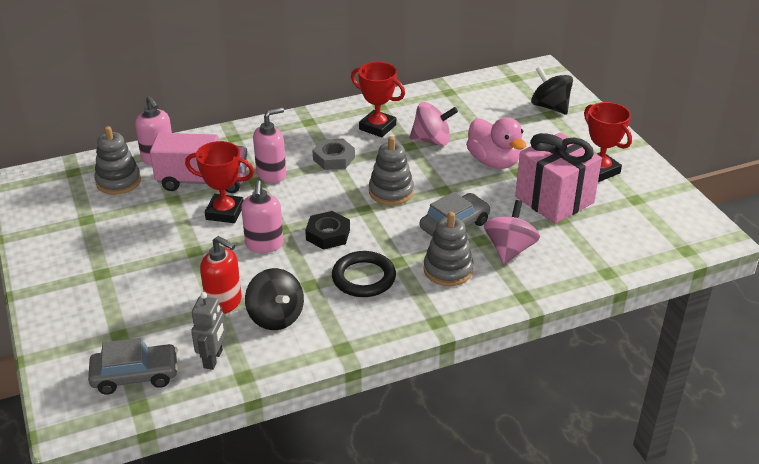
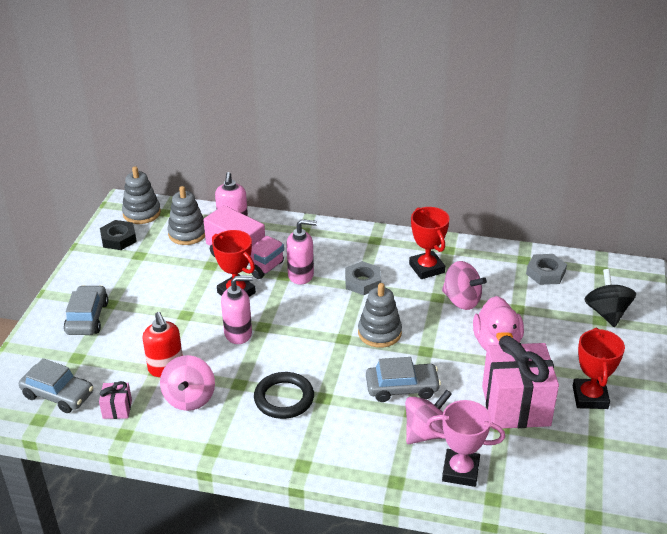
camera: 35 degrees right, 0 degrees up
(91, 296) = (87, 318): none -> grey car
(213, 359) = (117, 409): grey robot -> pink gift
(264, 244) = (238, 333): pink soap dispenser -> pink soap dispenser turned 135 degrees counterclockwise
(275, 317) = (189, 398): black spinning top -> pink spinning top
(328, 234) = (293, 347): black nut -> black nut (118, 239)
(448, 270) = (356, 425): grey stacking toy -> grey stacking toy (141, 213)
(476, 95) = (545, 273): none -> grey nut
(564, 265) = (460, 471): none -> pink trophy

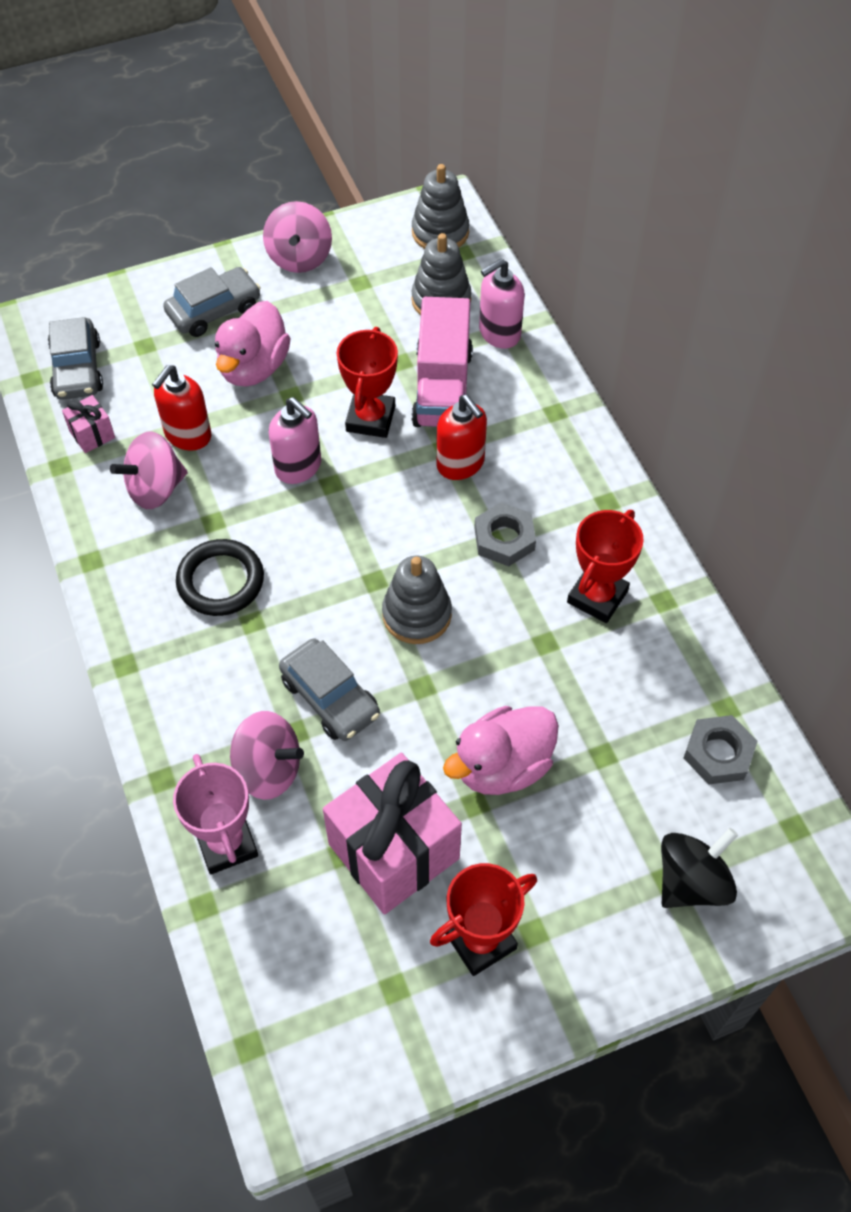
camera: 55 degrees right, 20 degrees up
(118, 239) = (373, 244): black nut -> none
(149, 320) = (254, 367): none -> pink duck
(301, 275) = (460, 464): pink soap dispenser -> red soap dispenser
(461, 300) = (562, 675): pink spinning top -> pink spinning top (299, 257)

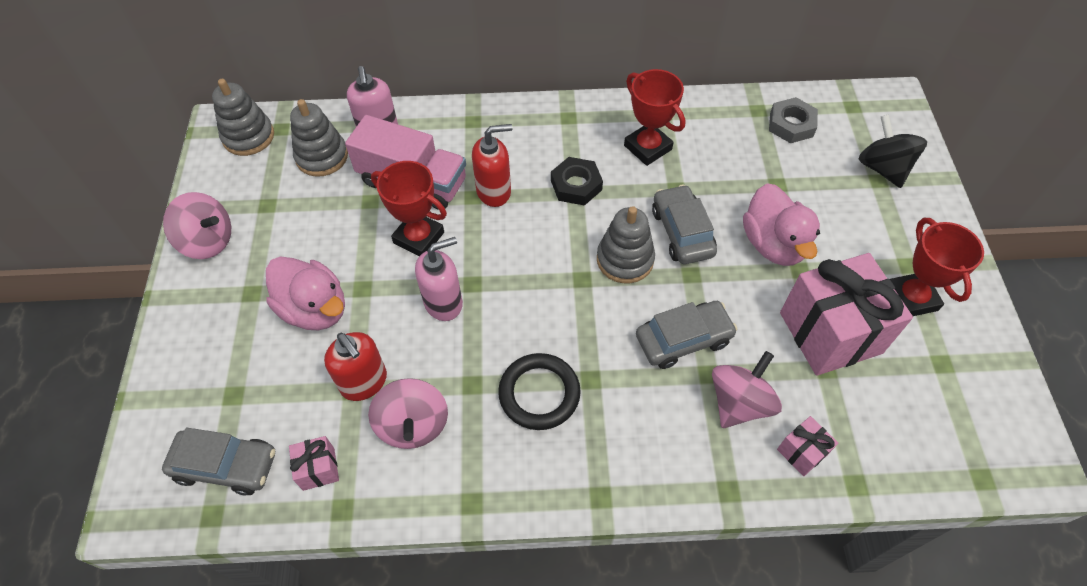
camera: 70 degrees left, 0 degrees up
(214, 310) = (227, 324): grey car -> grey car (682, 232)
(226, 843) = (801, 452): pink trophy -> pink gift
(504, 539) = (576, 185): grey nut -> black nut

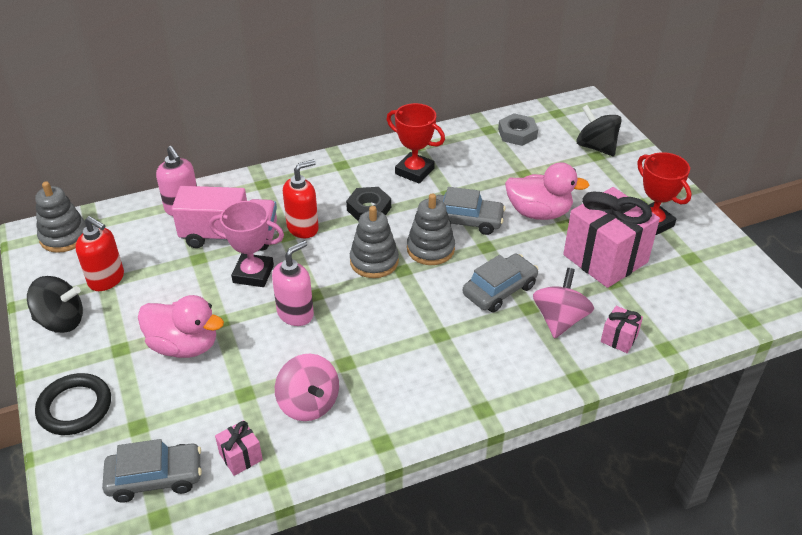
camera: 20 degrees left, 15 degrees down
(208, 241) = (61, 321): pink spinning top -> black spinning top
(322, 157) = (140, 236): grey stacking toy -> grey stacking toy (374, 261)
(364, 382) = (252, 386): red soap dispenser -> red soap dispenser (107, 279)
(419, 237) = (253, 274): red trophy -> pink trophy
(539, 393) = (403, 354): black ring -> black ring (75, 407)
(682, 232) = (466, 221): grey car -> grey car turned 135 degrees clockwise
(773, 244) = (539, 213): pink duck -> pink duck turned 45 degrees counterclockwise

